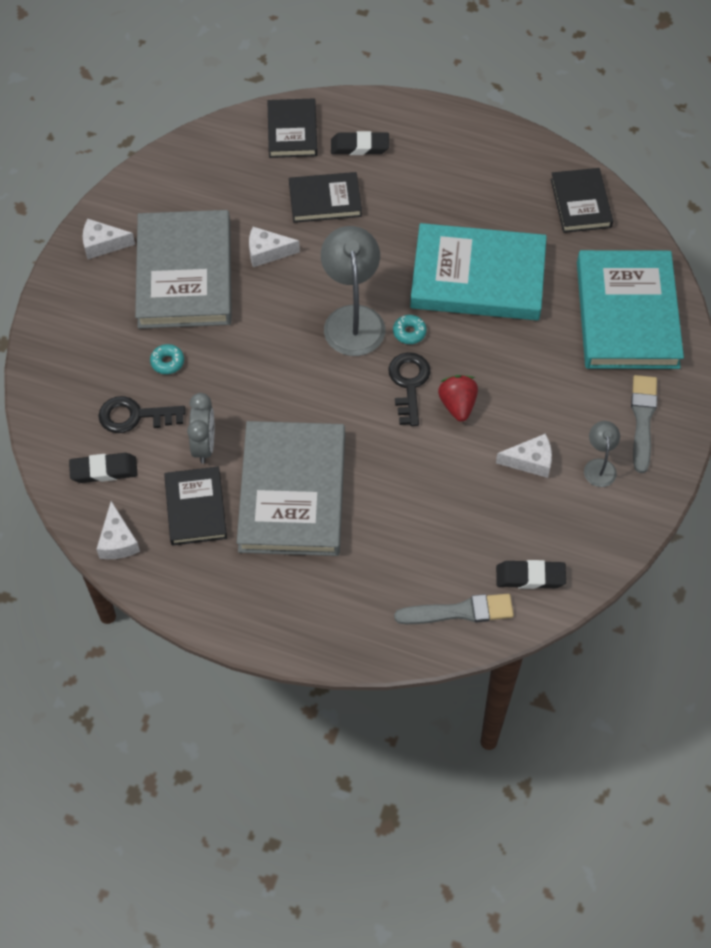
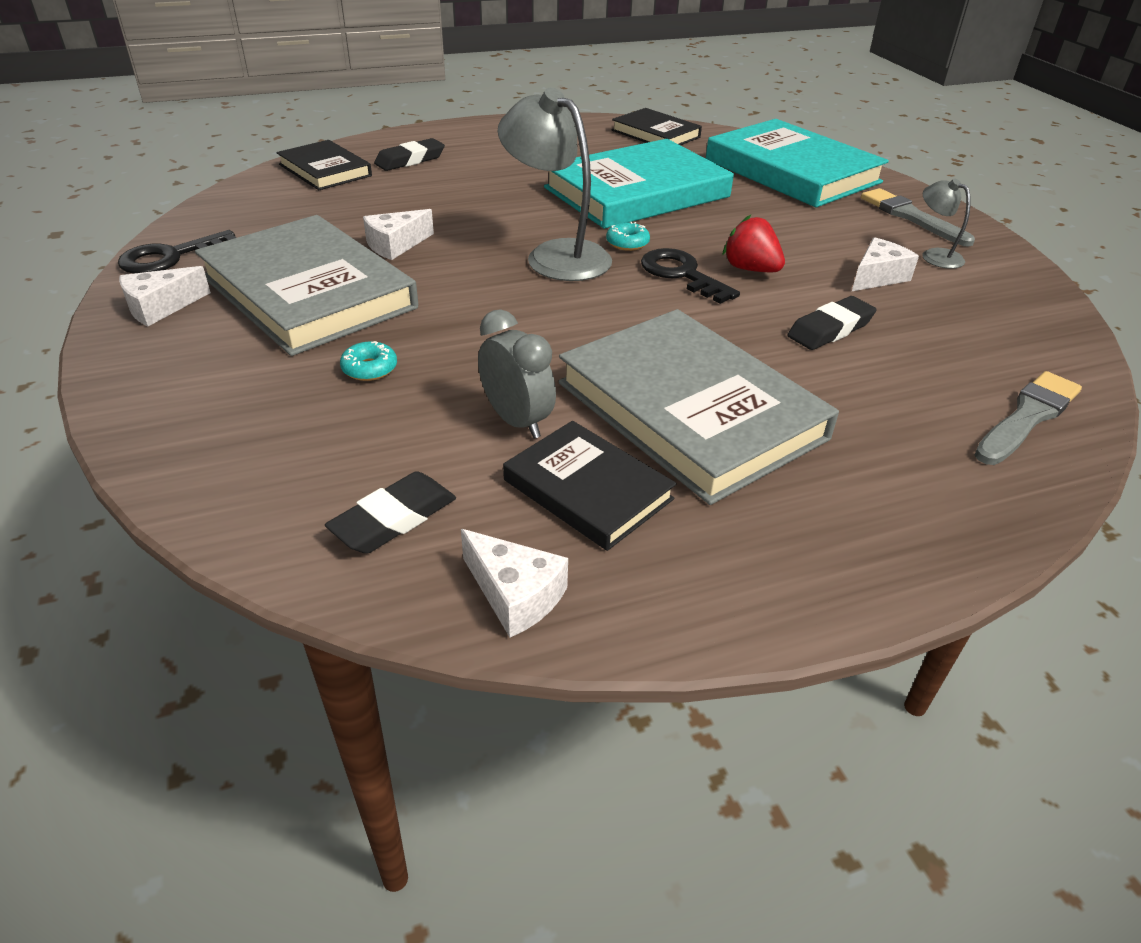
camera: 40 degrees left, 20 degrees down
(134, 416) = (379, 438): black key -> black key (170, 257)
(325, 200) = (417, 196): black book -> none
(530, 577) = (1029, 353): black eraser -> black eraser (830, 329)

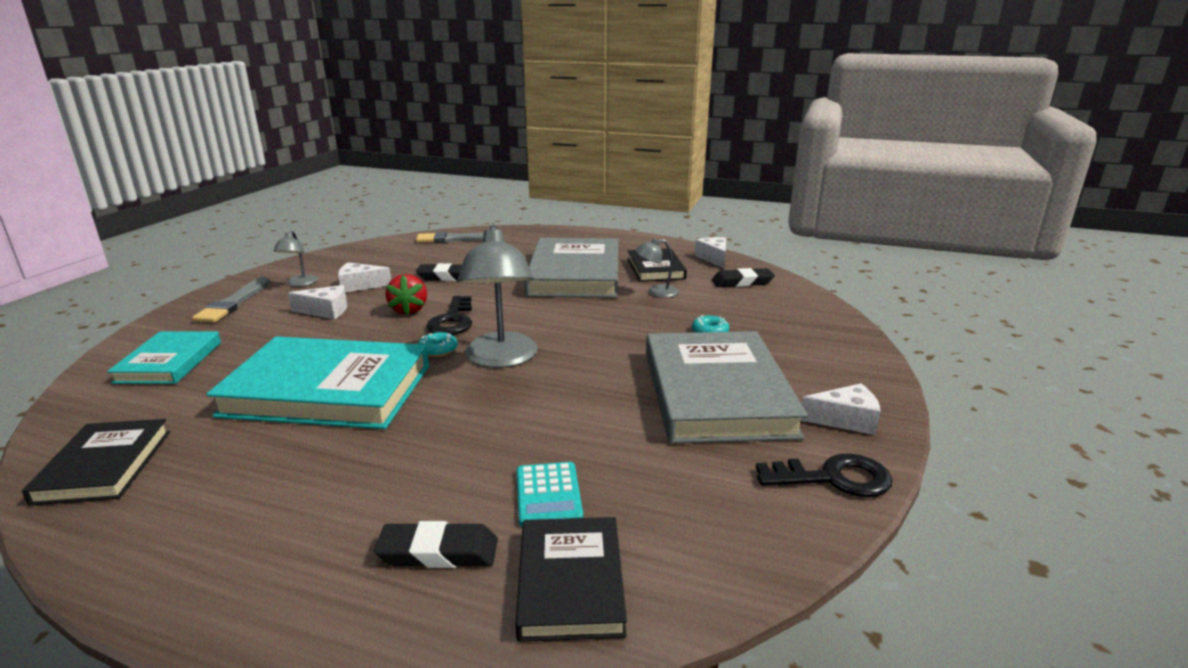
camera: 140 degrees left, 15 degrees down
(380, 192) = (548, 494): none -> turquoise calculator
(395, 245) = (608, 412): white cheese -> white cheese (326, 311)
(517, 421) = (656, 292): grey clock -> grey lamp
(792, 171) = (169, 362): turquoise book -> turquoise book, size x0.55

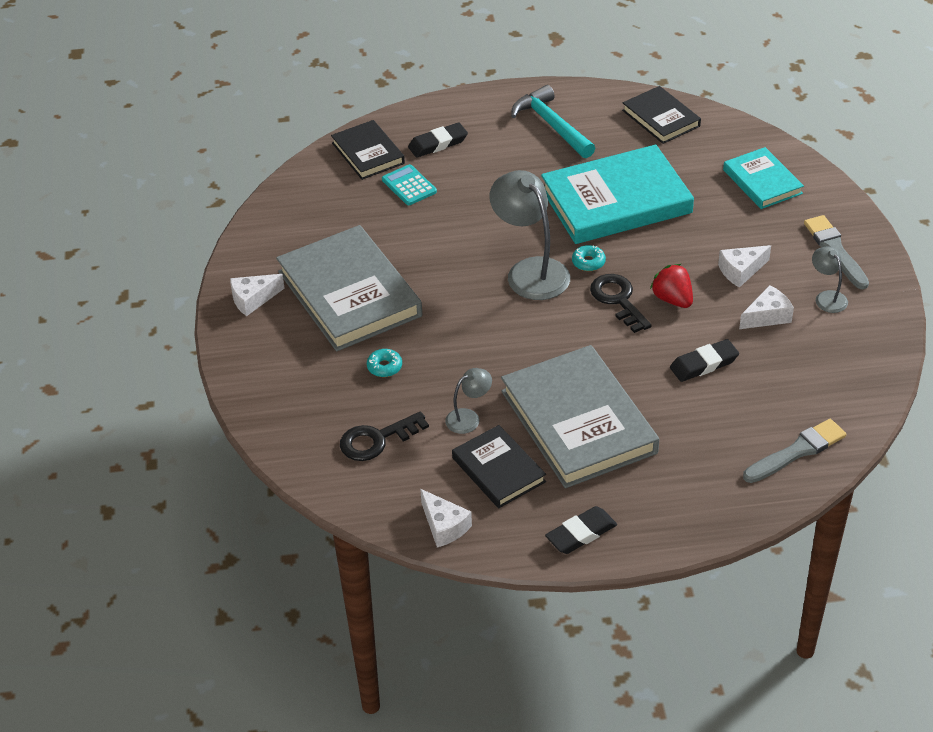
camera: 155 degrees right, 20 degrees up
(240, 514) = (552, 125): none -> turquoise hammer
(742, 282) = (388, 475): black eraser -> black eraser (581, 533)
(833, 478) = (255, 249): black key -> black key (377, 440)

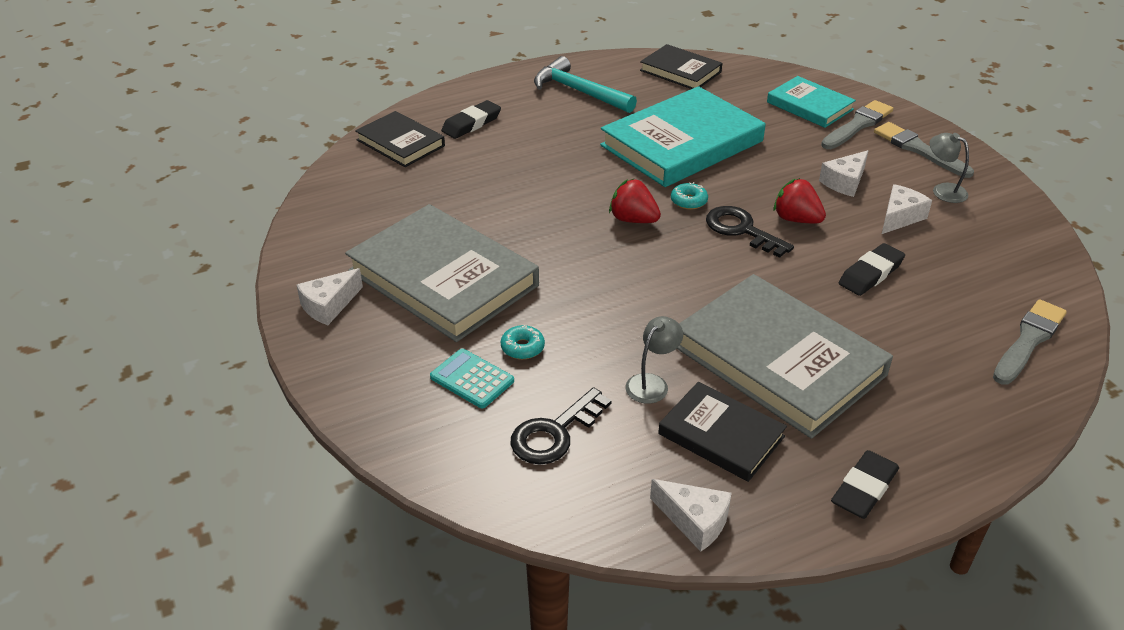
camera: 20 degrees left, 5 degrees down
(409, 186) = (460, 164): turquoise calculator -> turquoise calculator (472, 379)
(530, 271) = (633, 220): grey lamp -> red strawberry
(794, 212) = (857, 125): none -> grey brush

